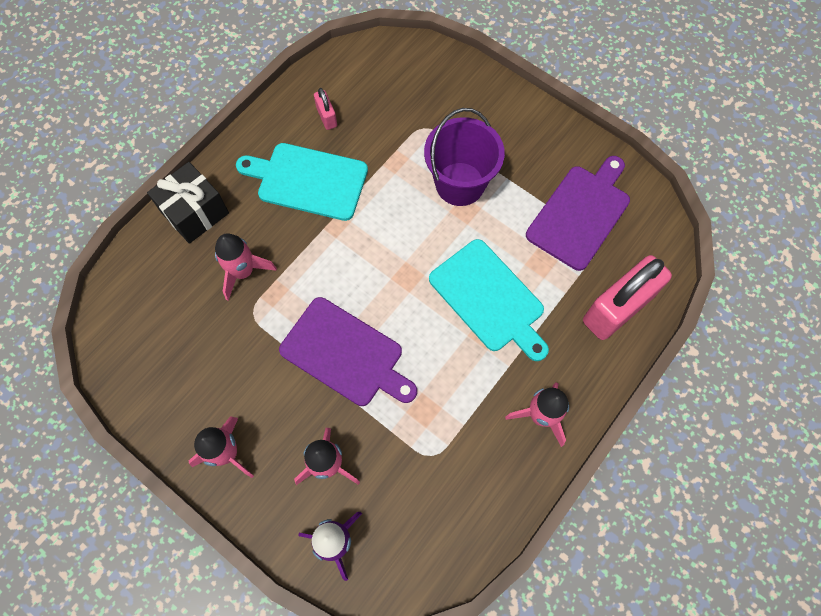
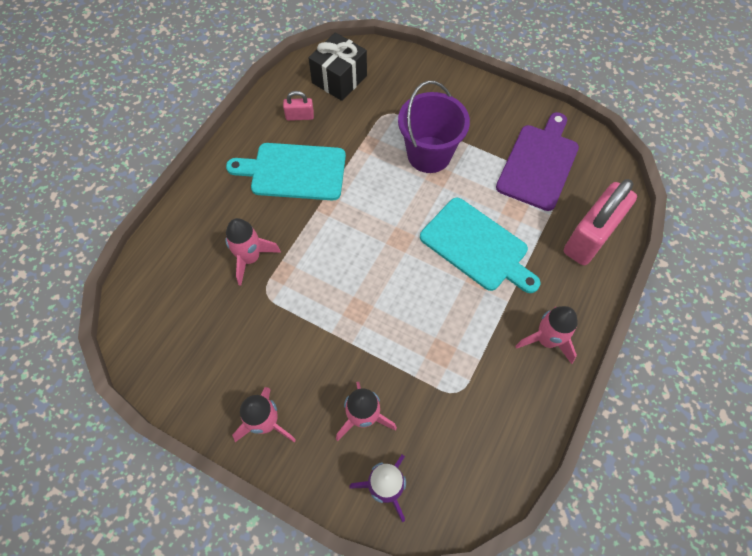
camera: 10 degrees left, 5 degrees down
(195, 213) = (196, 214): black gift -> black gift (339, 79)
(326, 117) = (300, 116): pink padlock -> pink padlock turned 60 degrees counterclockwise
(346, 354) = (359, 315): purple cutting board -> none

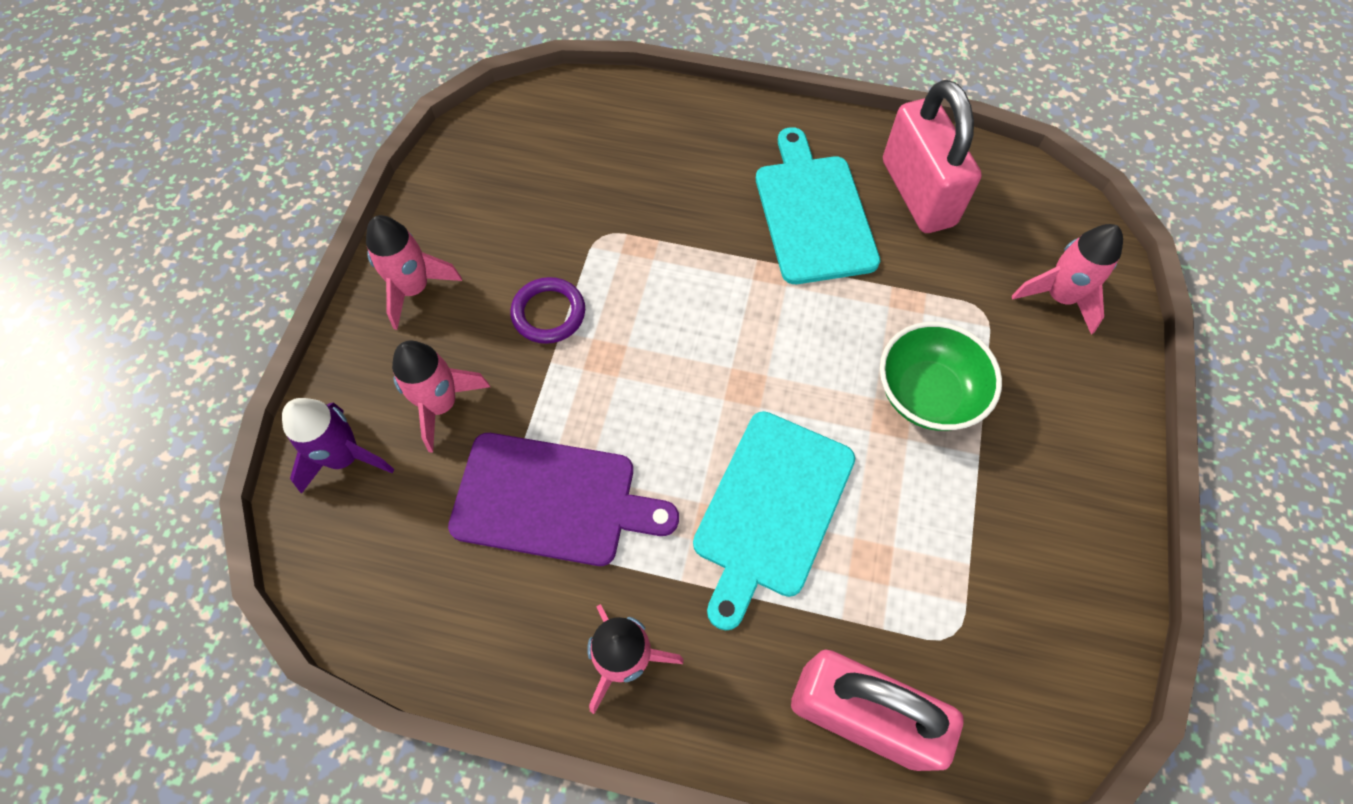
camera: 75 degrees right, 0 degrees up
(250, 258) = (650, 202): pink rocket -> pink rocket (1059, 297)
(300, 116) = (917, 193): pink padlock -> pink padlock, size x2.24
(315, 337) = (548, 313): none -> purple ring
(339, 79) = (1018, 226): black gift -> none
(429, 154) = (927, 394): purple bucket -> green bowl
(539, 163) = (990, 589): purple cutting board -> purple cutting board (552, 500)

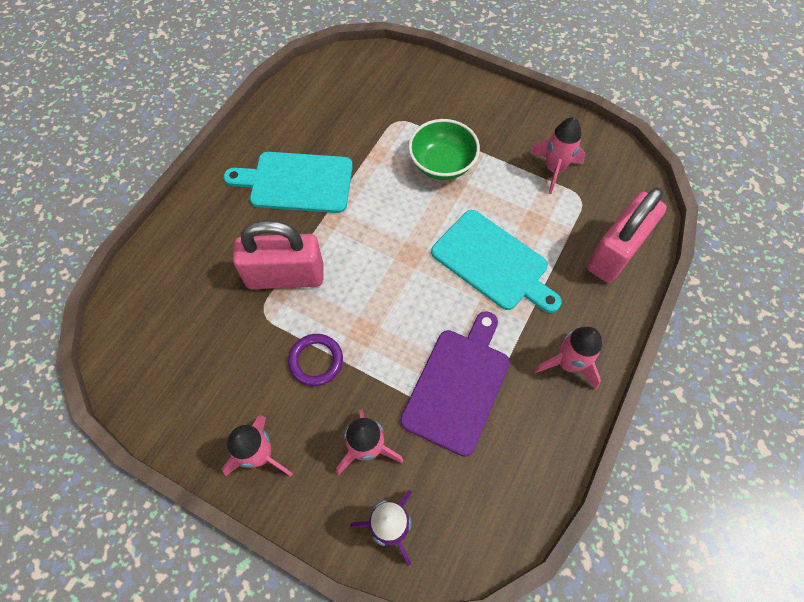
camera: 75 degrees left, 0 degrees up
(917, 193) = (304, 124): pink padlock -> pink padlock (285, 276)
(1059, 297) = (401, 84): pink rocket -> pink rocket (554, 169)

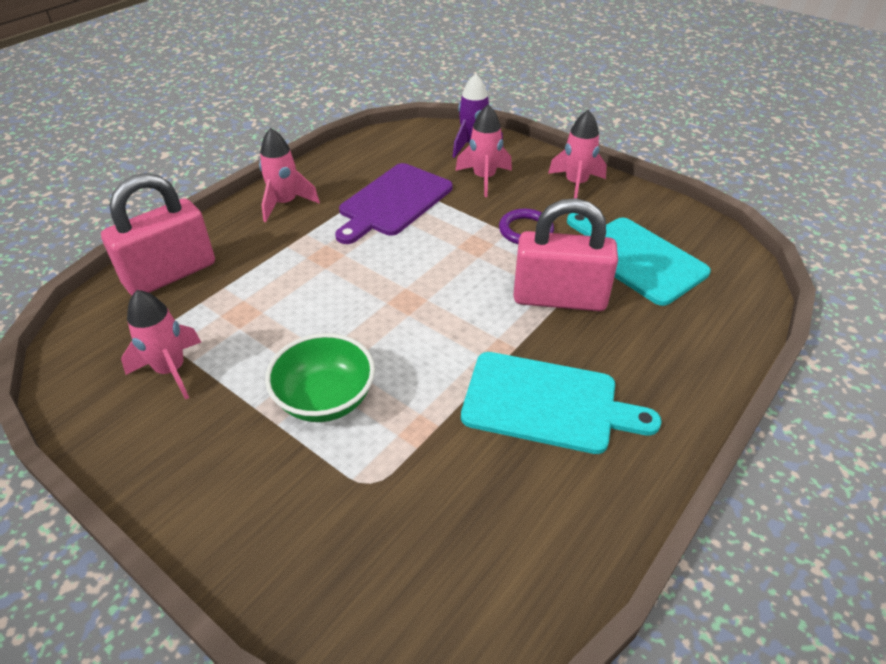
camera: 170 degrees left, 20 degrees down
(493, 262) = (313, 282): turquoise cutting board -> turquoise cutting board (635, 257)

